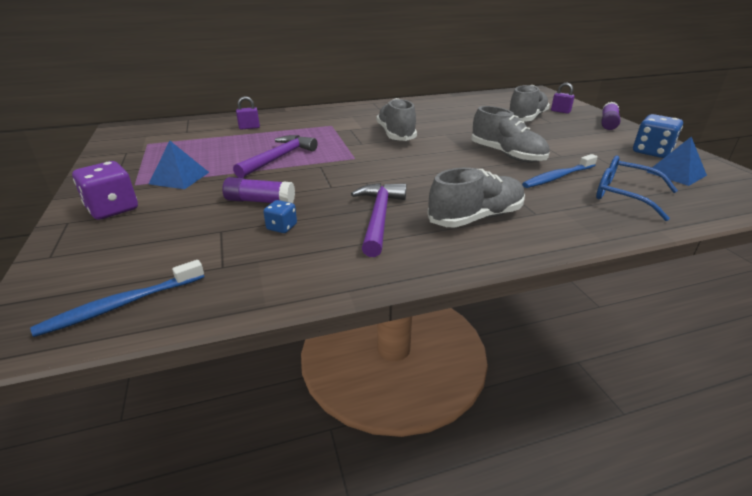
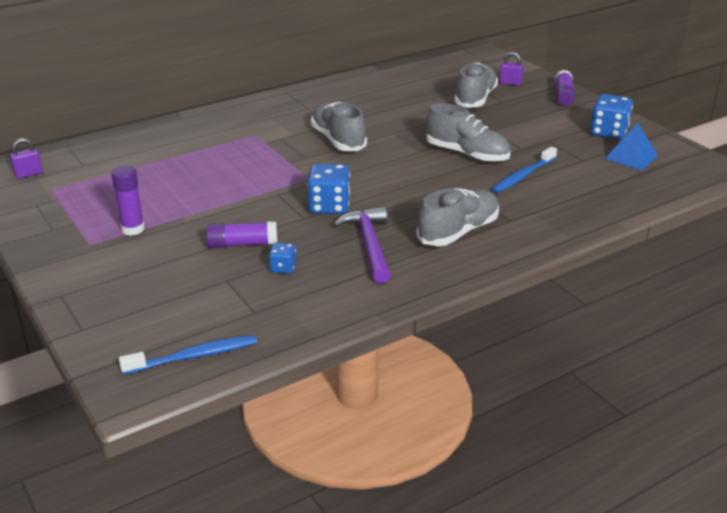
camera: 15 degrees left, 0 degrees up
(113, 209) = (94, 275): purple dice -> none
(121, 305) = (193, 356): blue toothbrush -> blue toothbrush turned 150 degrees counterclockwise
(179, 178) = (133, 229): blue pyramid -> purple glue stick
(249, 127) = (158, 150): purple padlock -> purple padlock (28, 174)
(279, 158) = (225, 190): purple hammer -> none
(359, 180) = (329, 206): none -> blue dice
(624, 195) = (585, 189): blue glasses -> none

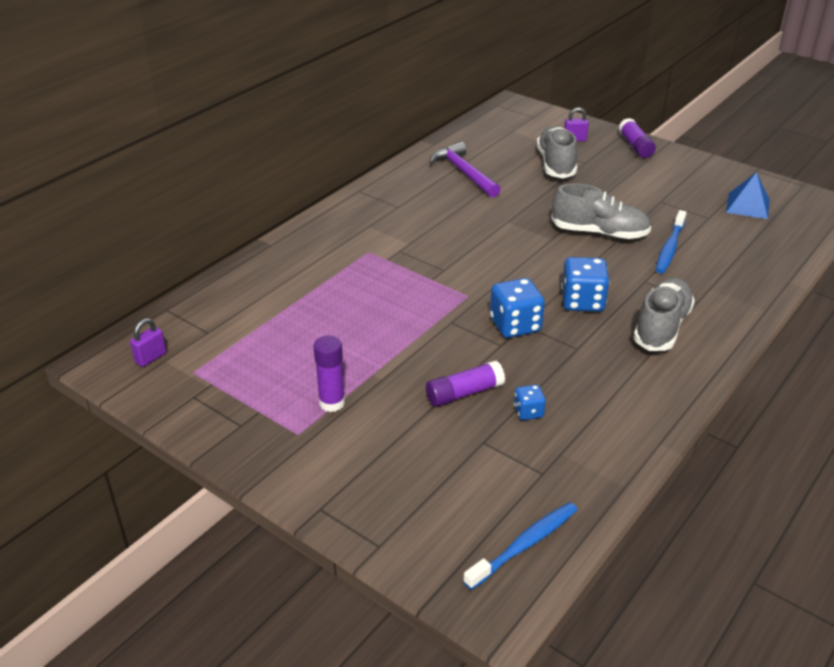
camera: 20 degrees left, 5 degrees up
(338, 140) = (460, 241): grey shoe -> none
(369, 245) = (590, 362): purple hammer -> purple hammer (464, 172)
(608, 132) = (707, 181): blue dice -> blue dice (582, 301)

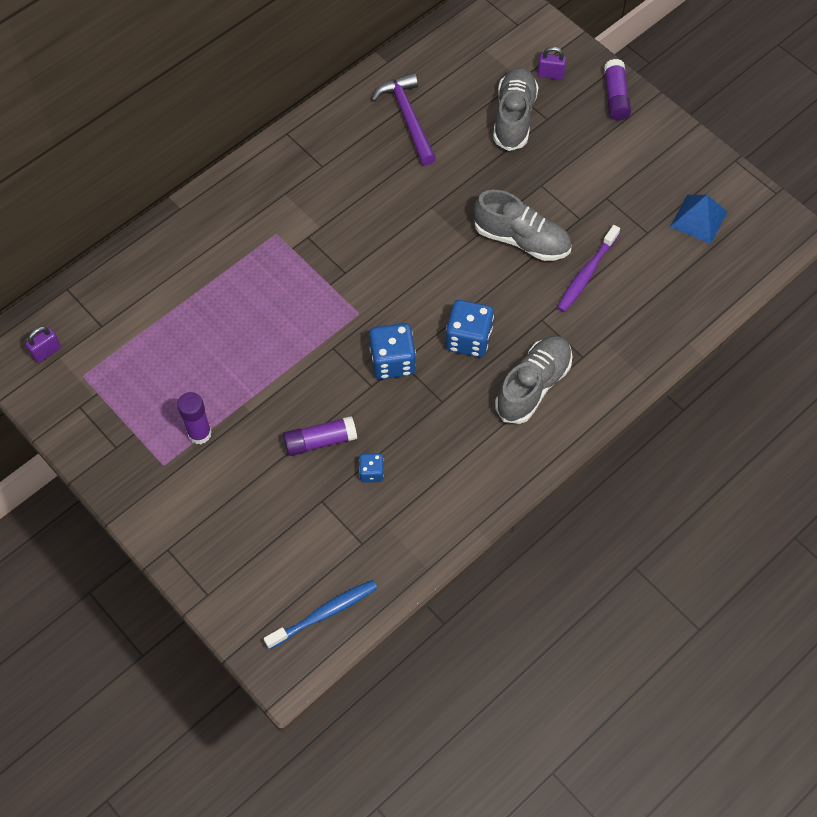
camera: 10 degrees right, 25 degrees up
(670, 248) = (586, 274): blue toothbrush -> purple toothbrush

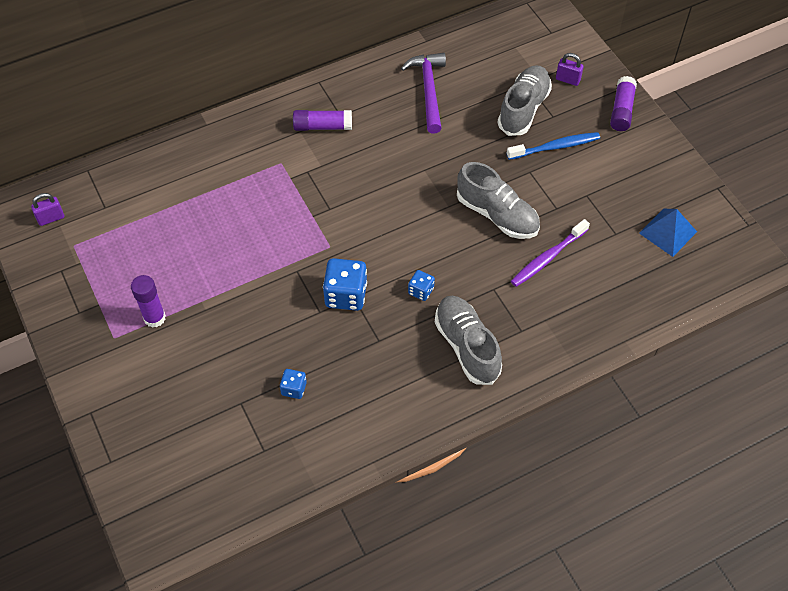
camera: 15 degrees right, 5 degrees down
(320, 441) = (257, 349): purple glue stick -> purple glue stick (322, 126)
(324, 613) = (208, 506): blue toothbrush -> blue toothbrush (555, 147)
(468, 339) = (421, 291): blue dice -> blue dice, size x0.54
(533, 386) = (467, 346): grey shoe -> grey shoe turned 75 degrees counterclockwise

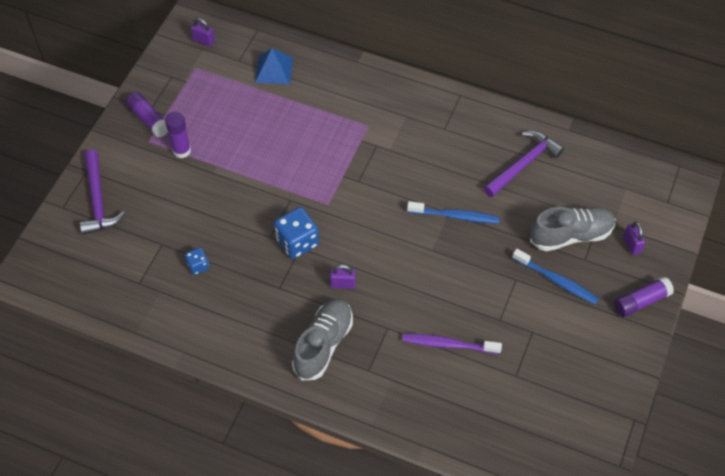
camera: 50 degrees right, 0 degrees up
(136, 425) = (98, 201): none -> purple hammer
(322, 126) = (423, 126): purple glue stick -> purple glue stick (148, 119)
(421, 291) = (343, 284): blue dice -> purple padlock
(432, 168) = (455, 216): none -> blue toothbrush
(497, 215) = (454, 285): grey shoe -> none
(667, 232) = (553, 411): blue pyramid -> blue pyramid (274, 70)

